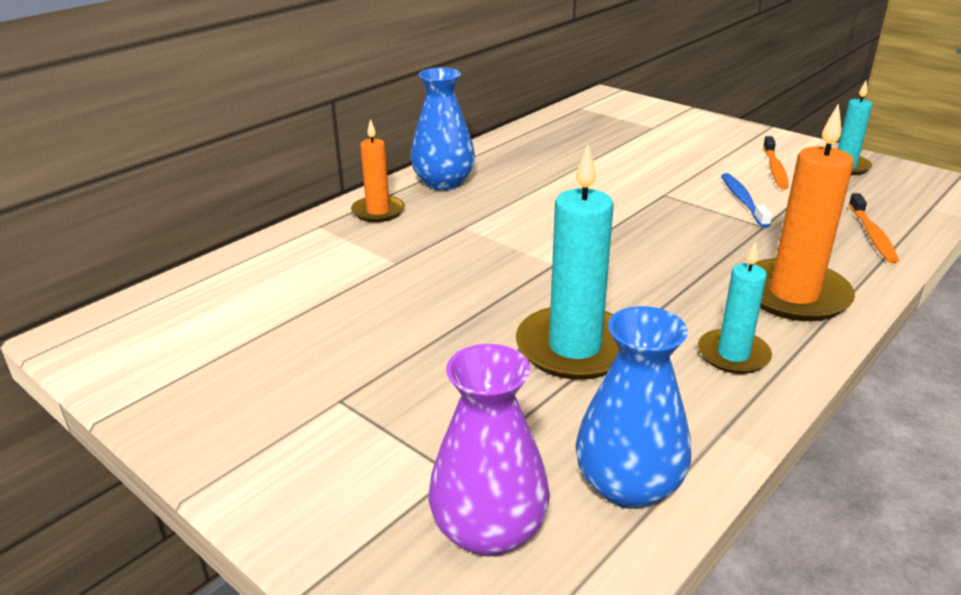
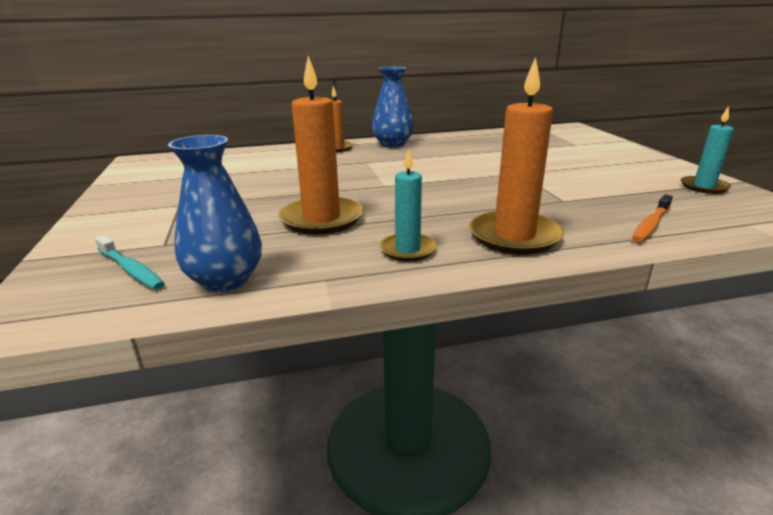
camera: 35 degrees right, 5 degrees down
(489, 530) = (131, 269): purple vase -> turquoise toothbrush
(574, 347) = (321, 219): turquoise candle -> orange candle
(742, 200) = (573, 186): blue toothbrush -> none
(775, 169) = (634, 177): orange toothbrush -> none

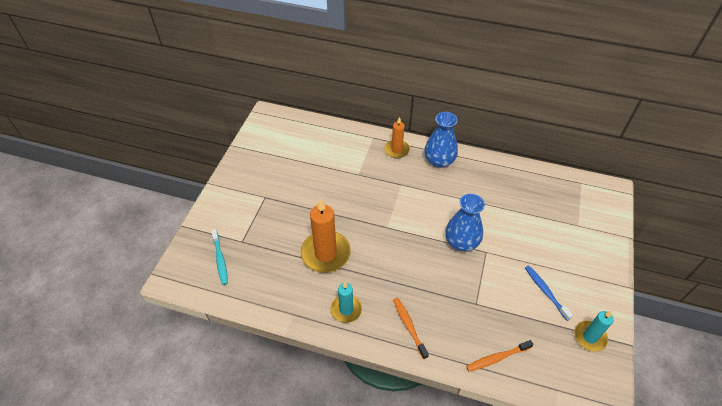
camera: 30 degrees right, 25 degrees up
(225, 280) = (253, 291): blue vase -> blue vase (461, 242)
(514, 236) = (409, 326): orange candle -> orange toothbrush
(615, 177) = (545, 291): none -> blue toothbrush

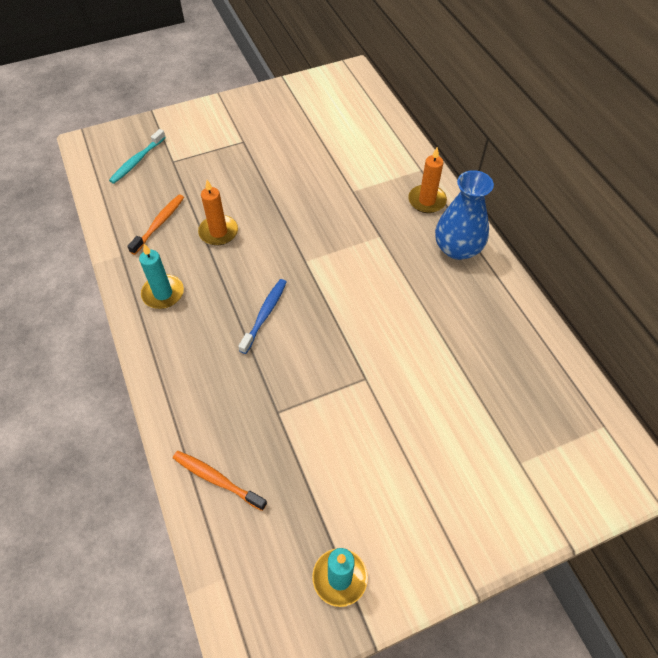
camera: 50 degrees right, 5 degrees up
(325, 253) = (218, 232): orange candle -> orange candle, size x0.59
(409, 326) = (188, 363): orange toothbrush -> orange toothbrush (159, 223)
(461, 242) = (355, 344): blue vase -> none
(545, 291) = (365, 481): blue toothbrush -> blue toothbrush (264, 314)

